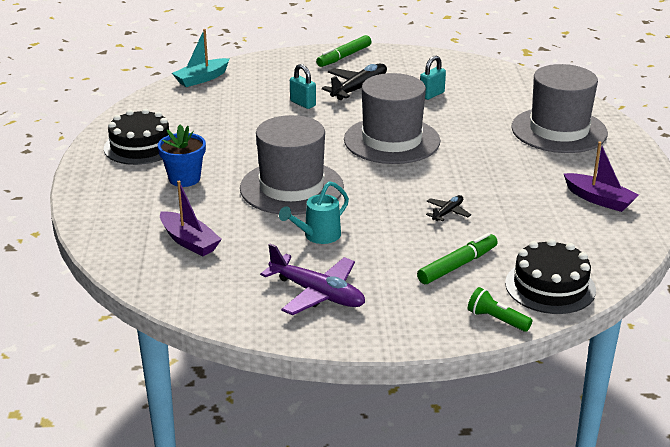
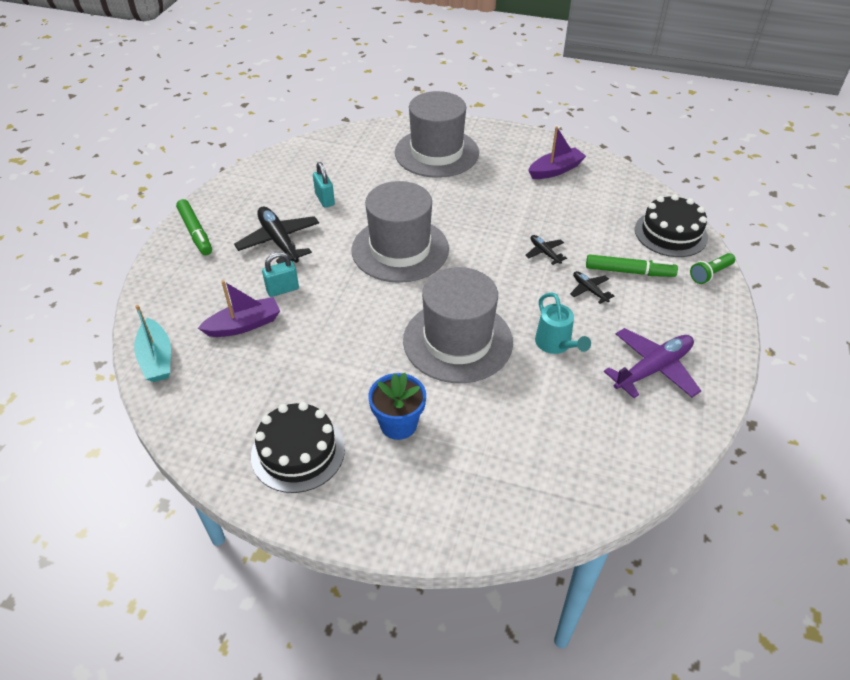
camera: 70 degrees left, 15 degrees up
(189, 241) = (534, 446): purple boat -> purple boat (244, 325)
(409, 245) = (589, 290): none -> black plane
(457, 265) = (629, 271): green marker -> green marker turned 120 degrees clockwise

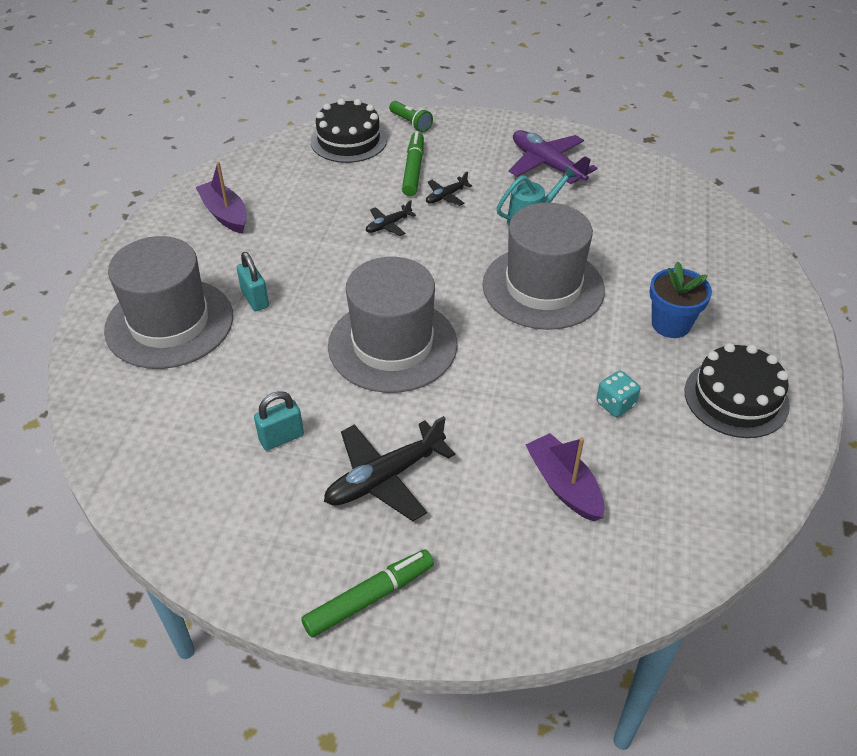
camera: 95 degrees left, 0 degrees up
(157, 358) = (650, 573): turquoise boat -> none
(282, 289) = (488, 455): turquoise padlock -> turquoise padlock (255, 299)
(311, 367) = (615, 404): none -> turquoise dice

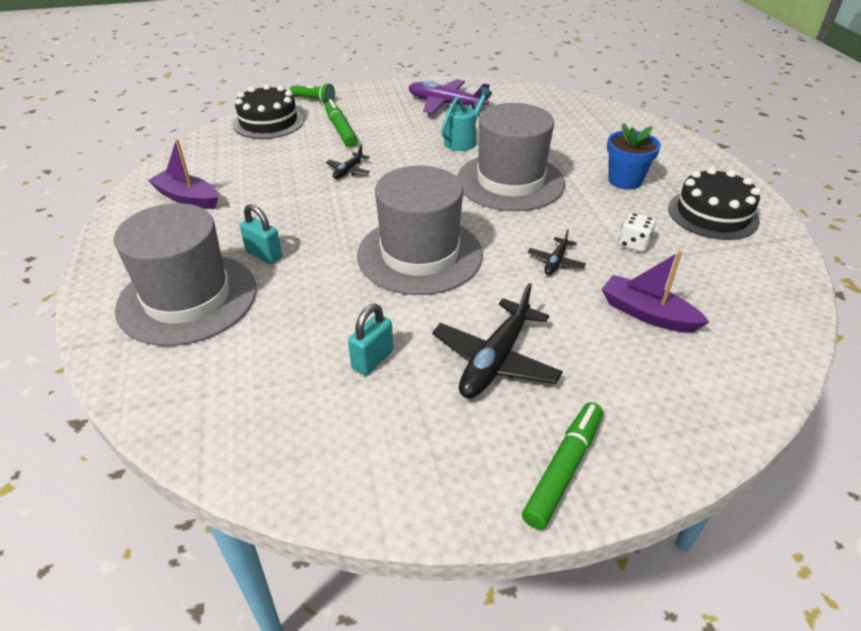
camera: 25 degrees left, 5 degrees down
(446, 196) = (382, 141): black plane -> black plane (555, 262)
(615, 404) = (633, 244): turquoise dice -> white dice

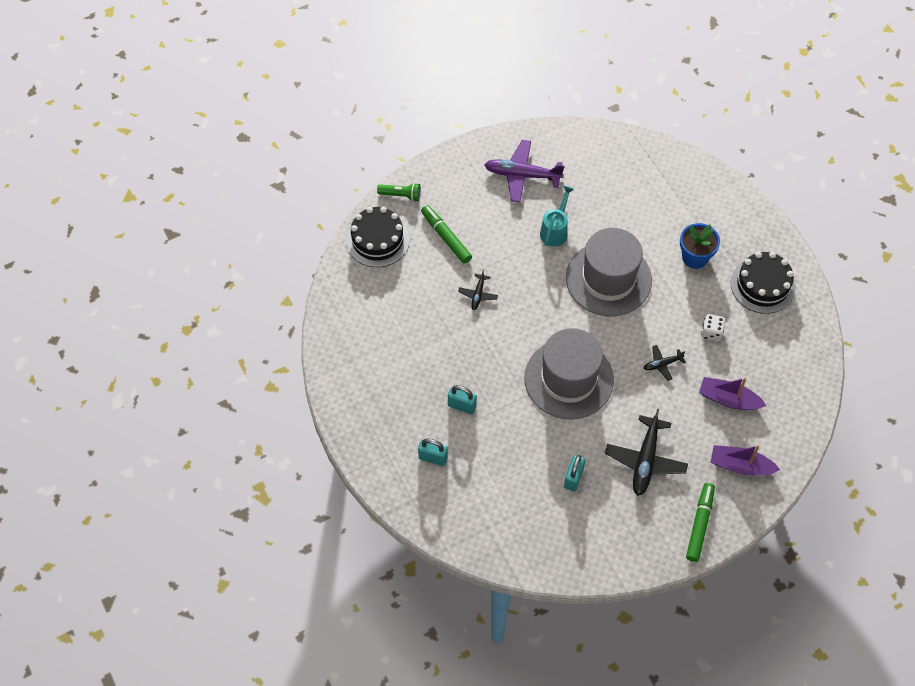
camera: 15 degrees left, 20 degrees up
(187, 198) = (370, 358): purple boat -> purple boat (740, 466)
(187, 298) = (433, 457): grey hat -> turquoise padlock
(555, 262) = (662, 364): black plane -> black plane turned 60 degrees clockwise

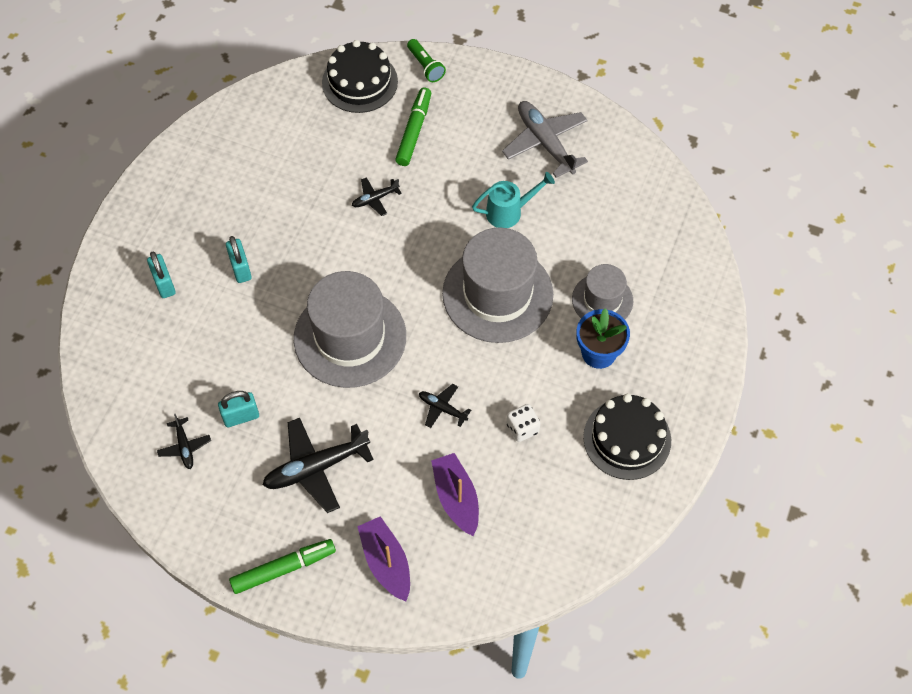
camera: 50 degrees right, 0 degrees up
(522, 175) = (545, 142): purple plane -> grey plane
(567, 524) = (184, 447): none -> black plane
(661, 229) = (602, 300): none -> grey hat

